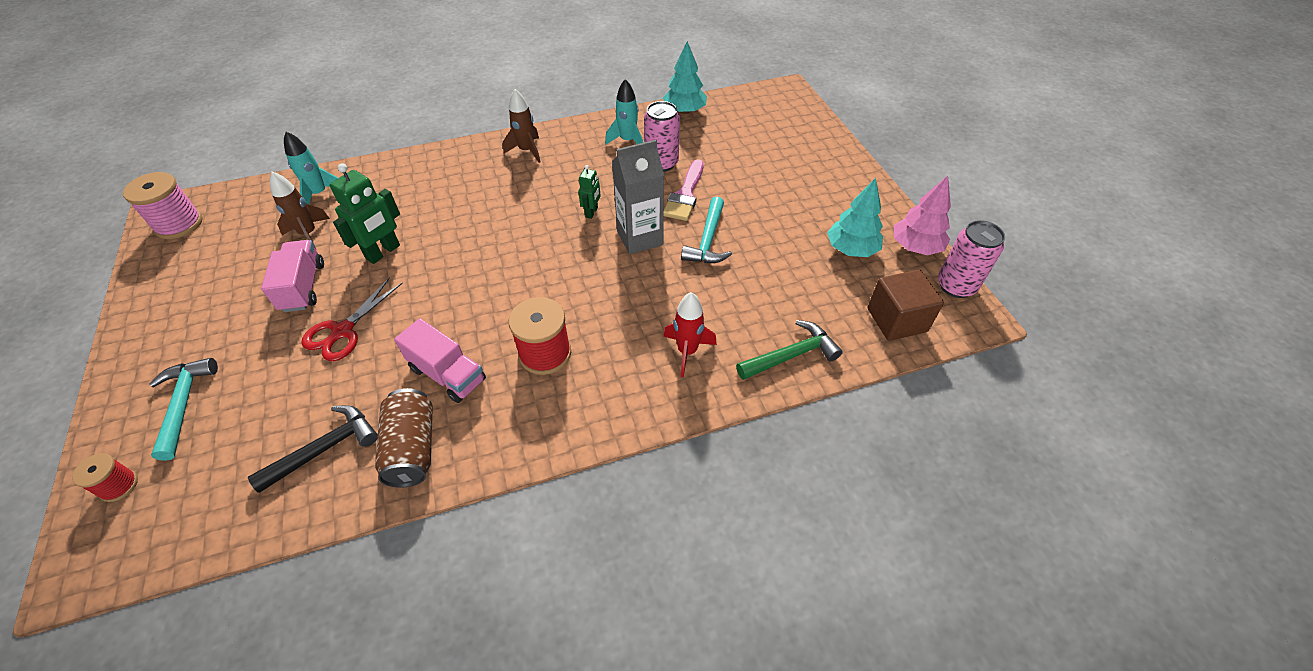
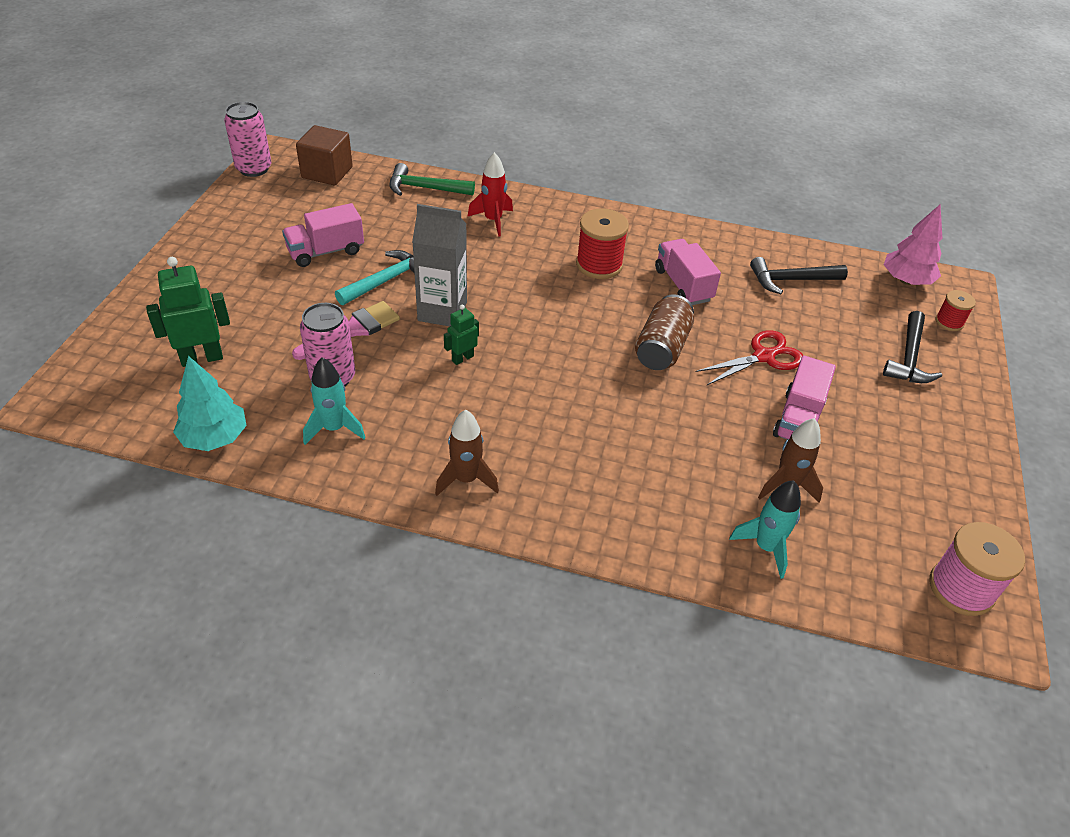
camera: 150 degrees left, 5 degrees down
(184, 404) = (909, 358): turquoise hammer -> black hammer
(383, 252) = (704, 419): green robot -> green robot (202, 358)
(412, 448) = (726, 254): brown can -> brown can (662, 348)
(781, 240) = (326, 251): none -> pink truck
(851, 249) = (283, 220): turquoise tree -> none
(915, 247) = (234, 199): pink tree -> pink tree (906, 280)

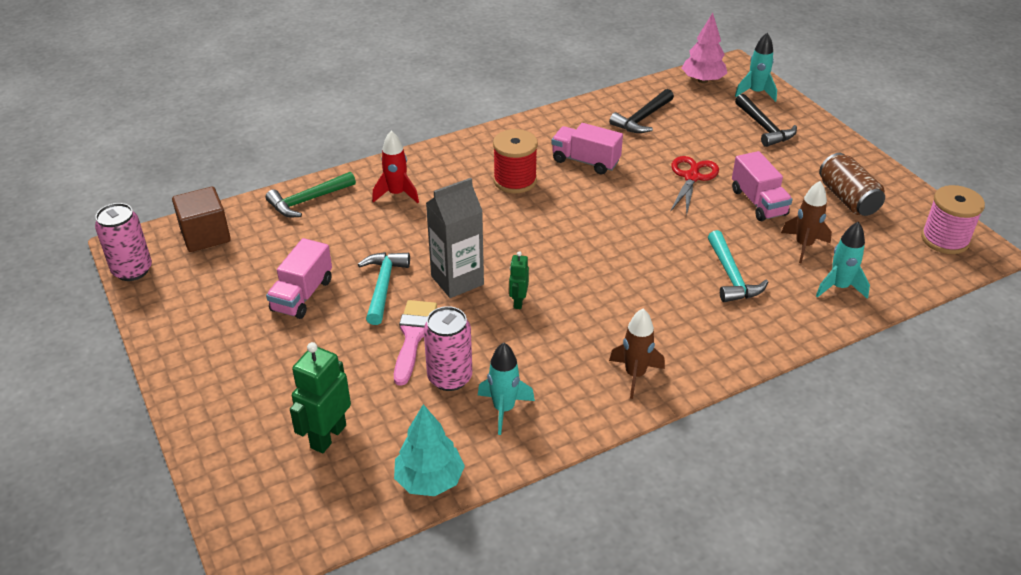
camera: 40 degrees left, 5 degrees down
(662, 348) = (629, 210): brown can -> brown can (847, 199)
(672, 462) = (731, 276): none -> turquoise hammer
(949, 322) = (756, 93): red spool -> turquoise rocket

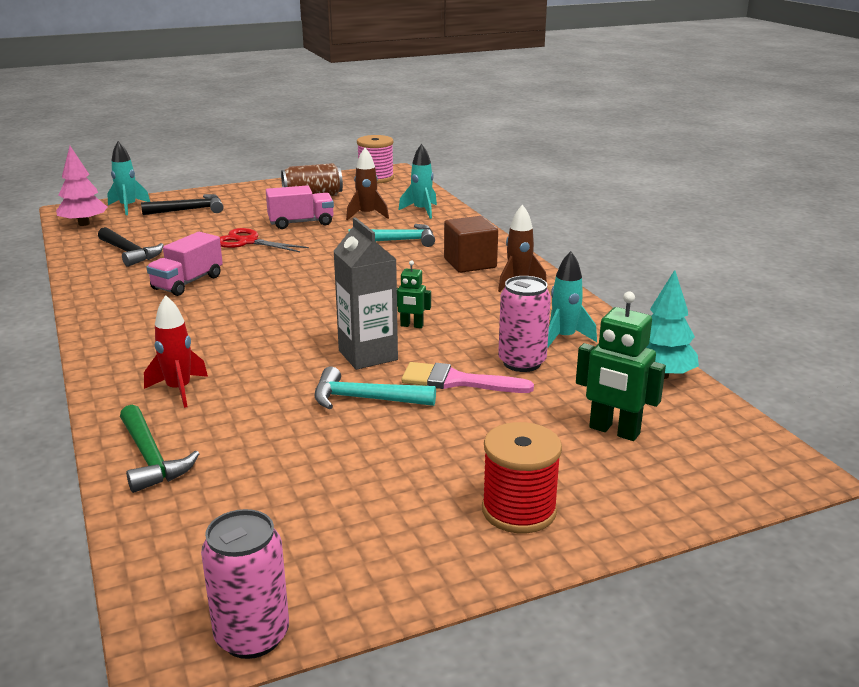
camera: 85 degrees left, 15 degrees down
(205, 235) = (189, 555): brown cube -> brown cube (470, 263)
(302, 295) = (367, 456): pink truck -> none
(515, 181) = (199, 319): red spool -> red spool (519, 510)

